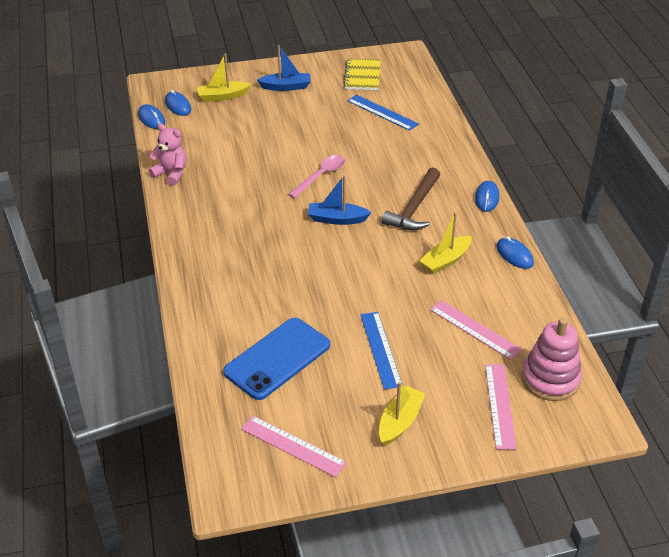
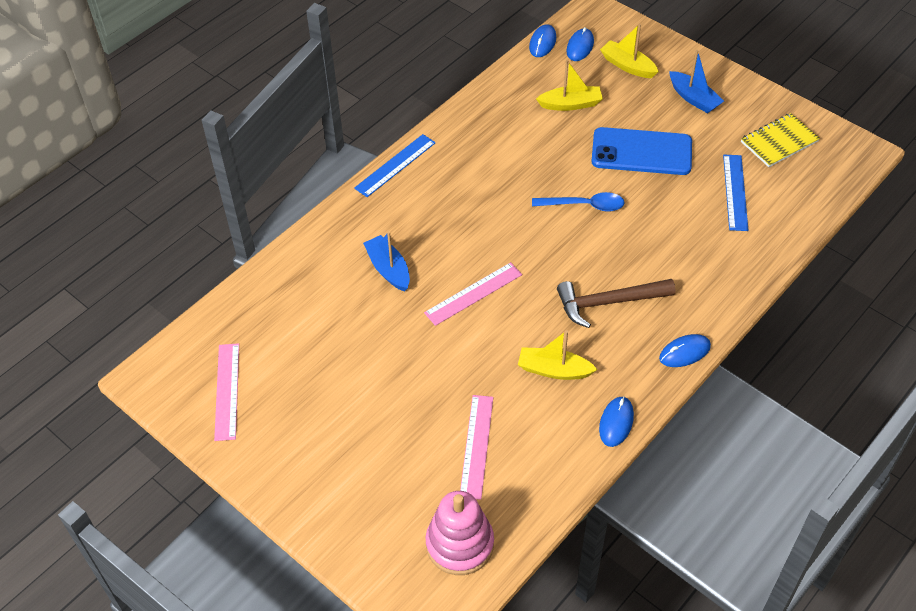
camera: 55 degrees right, 10 degrees up
(171, 174) = (482, 104): pink teddy bear -> none
(277, 358) = (316, 320): blue phone -> blue phone (641, 152)
(321, 176) = (584, 205): pink spoon -> blue spoon
(337, 219) = (534, 254): blue boat -> blue boat (388, 269)
(380, 349) = (388, 387): blue ruler -> blue ruler (395, 165)
(400, 422) = (311, 451): yellow boat -> yellow boat (570, 104)
(500, 405) = (391, 519): pink ruler -> pink ruler (473, 294)

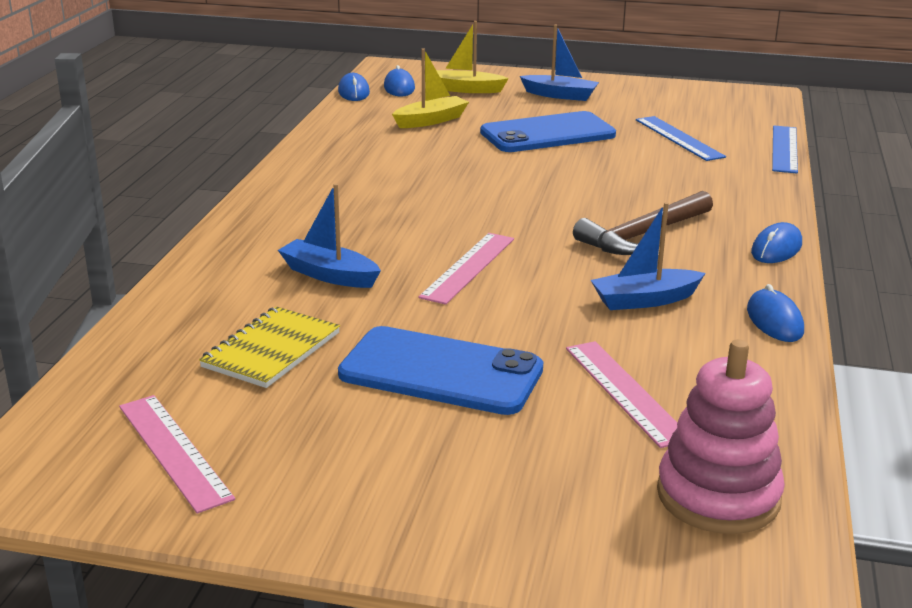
camera: 30 degrees left, 25 degrees down
(391, 386) = (441, 372): none -> blue phone
(395, 165) = (255, 197): blue ruler -> blue ruler (784, 149)
(554, 370) = (644, 300): yellow boat -> blue boat
(584, 205) = (528, 178): blue spoon -> none
(779, 142) = (679, 103): yellow notebook -> yellow notebook (271, 350)

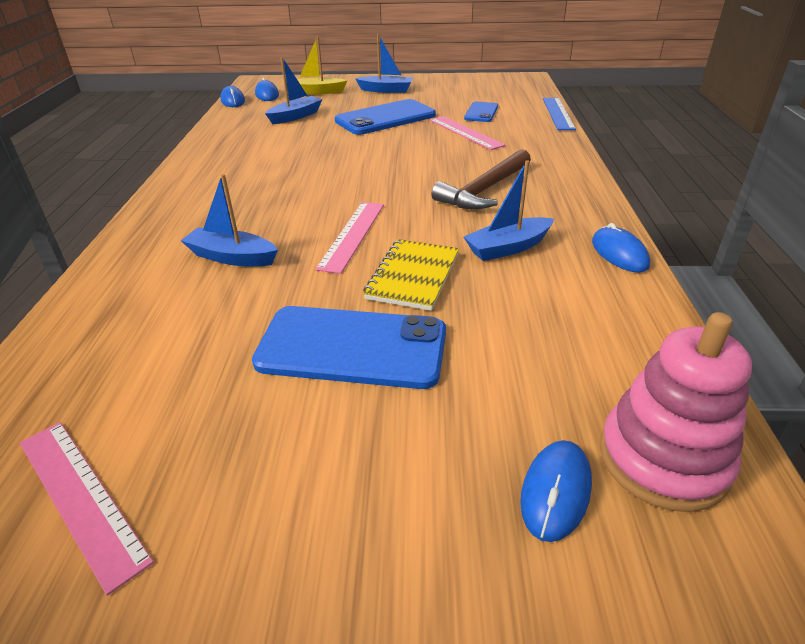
camera: 10 degrees left, 10 degrees up
(271, 350) = (184, 345): yellow notebook -> yellow notebook (413, 276)
(431, 121) = (295, 116): yellow boat -> blue boat
(625, 392) = (527, 344): pink ruler -> pink ruler (465, 132)
(679, 138) = (481, 112): blue ruler -> blue phone
(776, 248) = (589, 190): blue mouse -> blue mouse (555, 492)

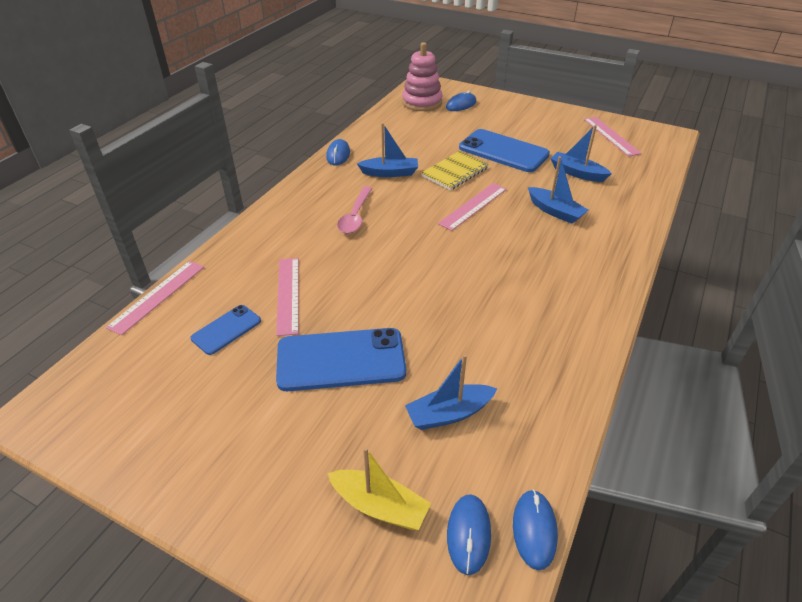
camera: 155 degrees left, 5 degrees up
(386, 90) = (270, 459): blue boat -> blue boat (577, 173)
(484, 190) = (355, 216): brown hammer -> pink spoon
(557, 113) = (158, 296): blue ruler -> pink ruler

